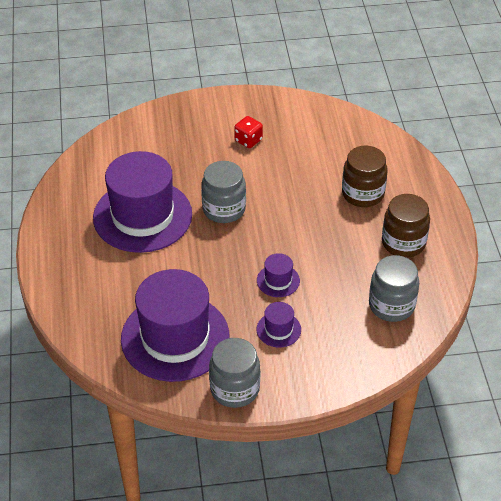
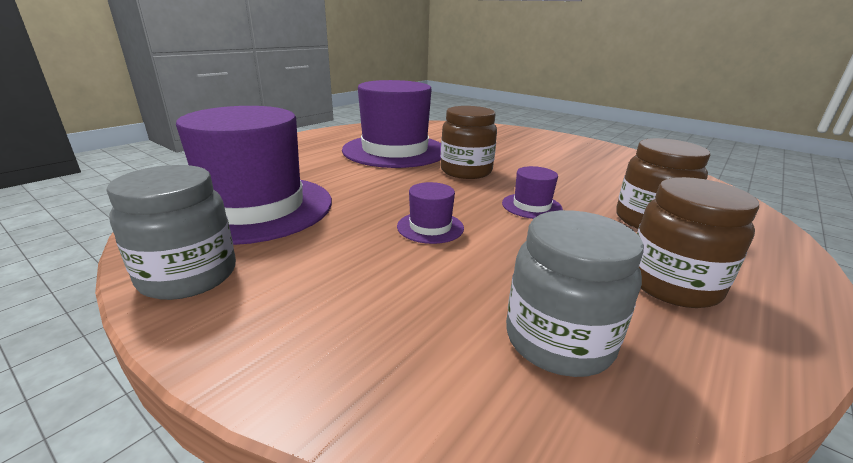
camera: 45 degrees right, 20 degrees down
(224, 209) = (466, 171): grey jar -> brown jar
(248, 140) = (555, 155): red dice -> none
(278, 329) = (350, 261): purple hat -> purple hat (531, 206)

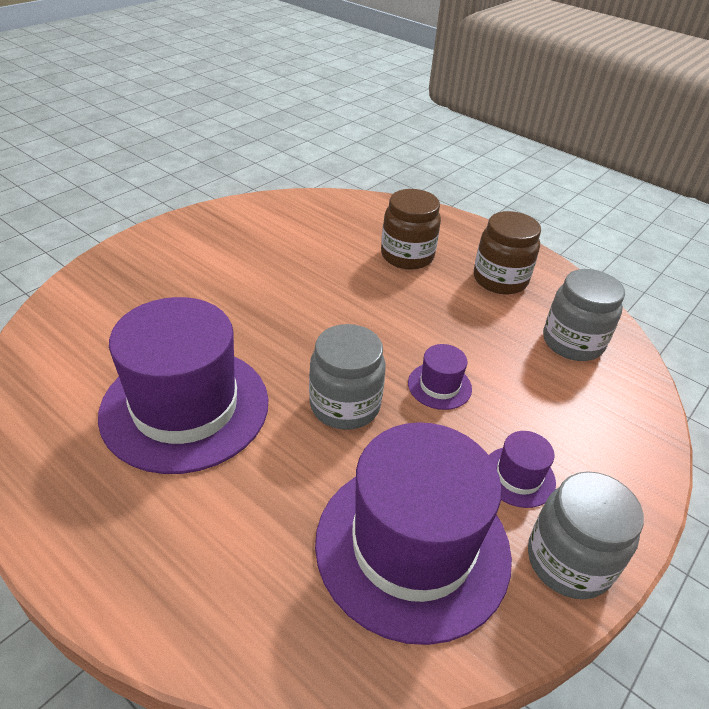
camera: 90 degrees left, 15 degrees up
(399, 189) = (345, 405): none -> grey jar
(466, 171) = (284, 343): brown jar -> none
(531, 206) = (384, 312): purple hat -> purple hat (518, 476)

